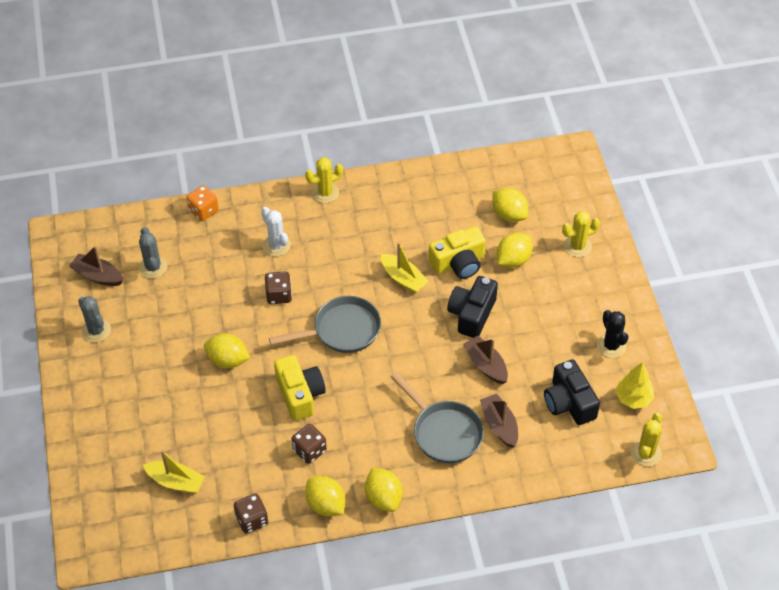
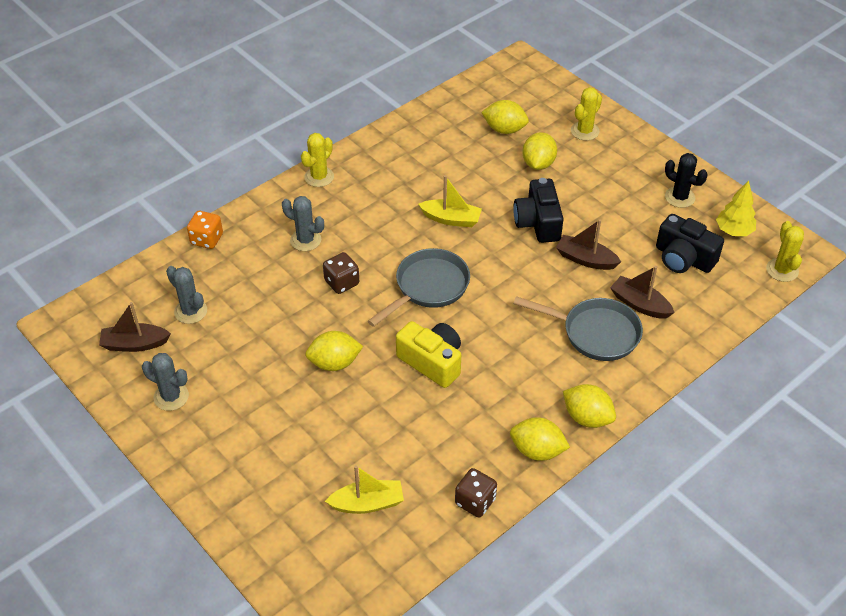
camera: 30 degrees left, 5 degrees down
(276, 245) = (305, 240): white cactus -> grey cactus
(309, 450) = (481, 408): brown dice -> none
(458, 263) = (491, 186): yellow camera -> none

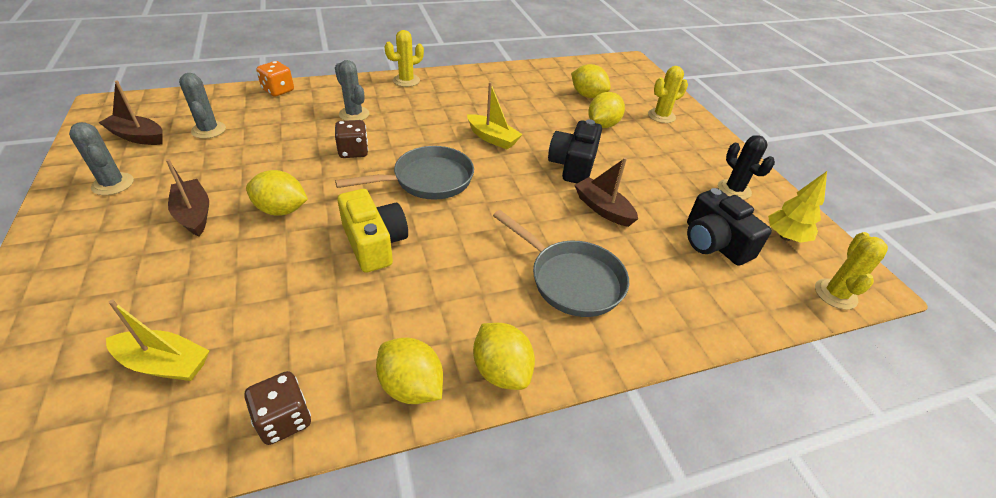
camera: 20 degrees right, 5 degrees down
(639, 304) = (640, 269): brown boat -> brown boat (194, 214)

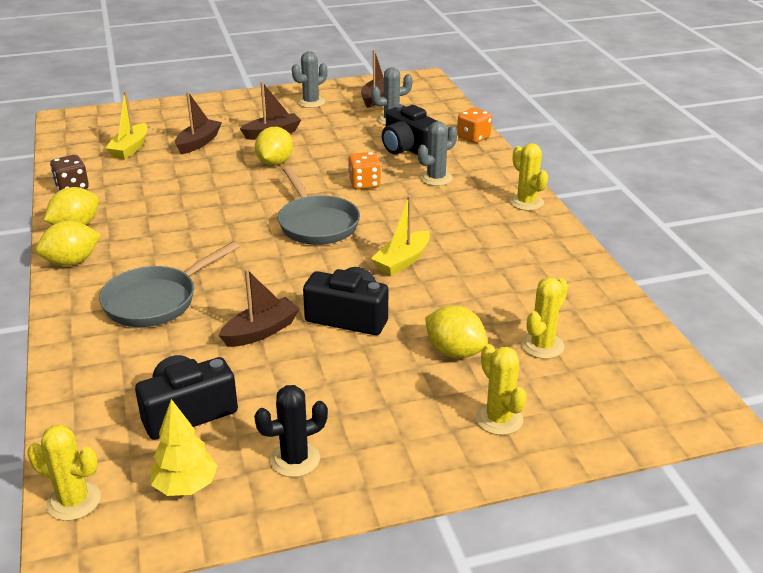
camera: 95 degrees right, 10 degrees down
(186, 283) = (198, 143): none -> brown boat
(284, 124) = (408, 148): none -> black camera
(353, 151) = (364, 184): brown dice -> orange dice
(374, 243) = (226, 204): yellow camera -> none
(587, 95) = (542, 346): yellow lemon -> yellow cactus

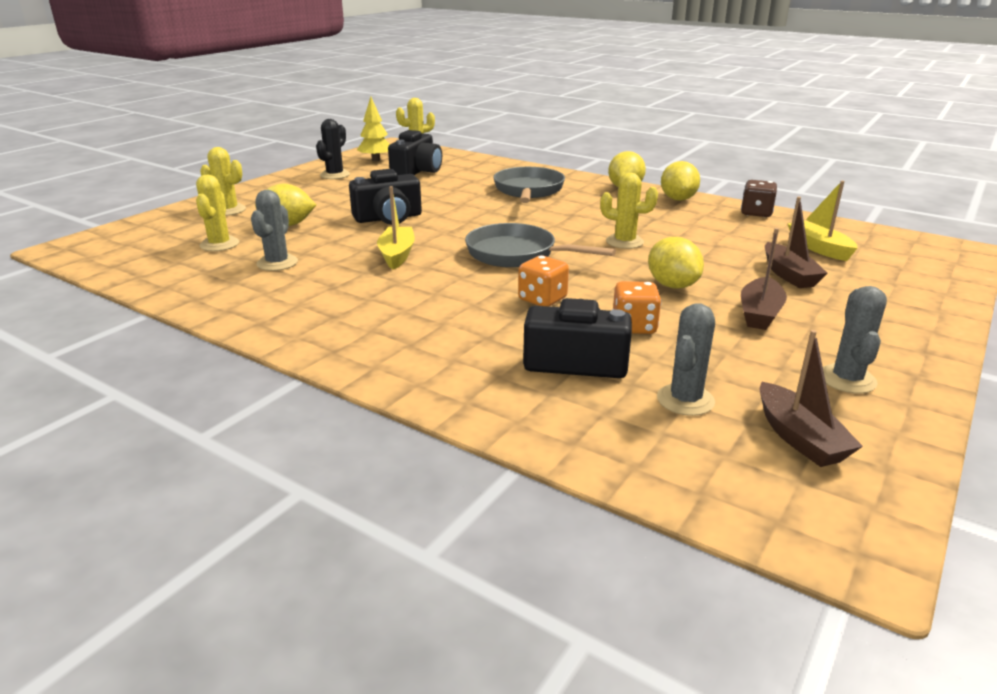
camera: 140 degrees right, 5 degrees down
(261, 331) = (435, 198): brown boat -> none
(436, 178) = (476, 335): grey cactus -> grey cactus (277, 263)
(473, 137) = (518, 422): orange dice -> orange dice (634, 327)
(526, 202) = (329, 347): yellow cactus -> yellow cactus (624, 242)

